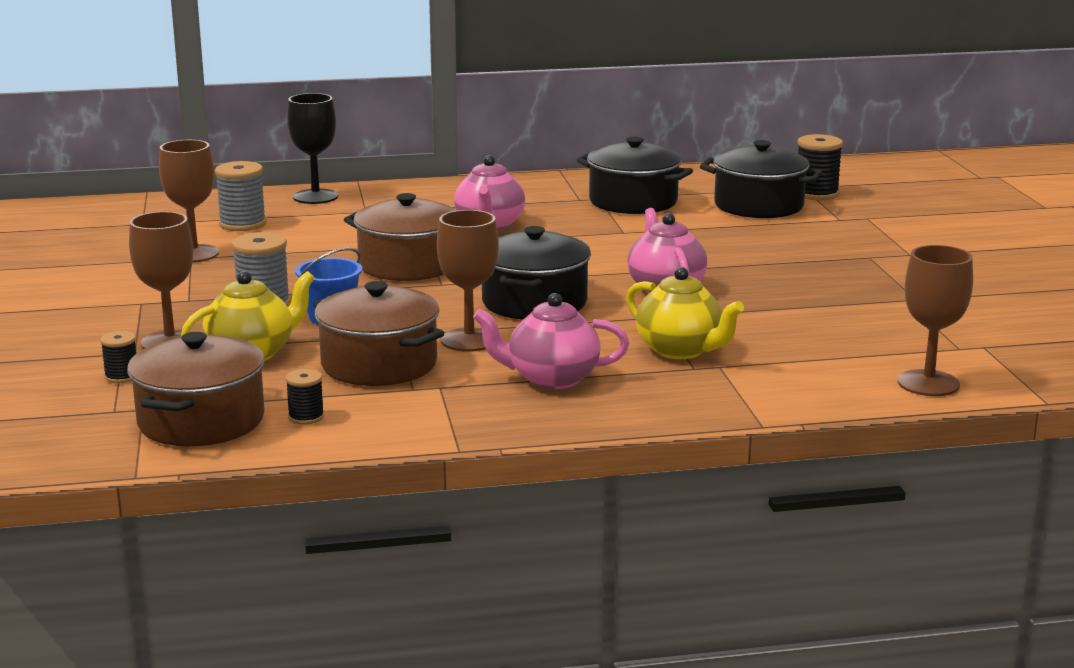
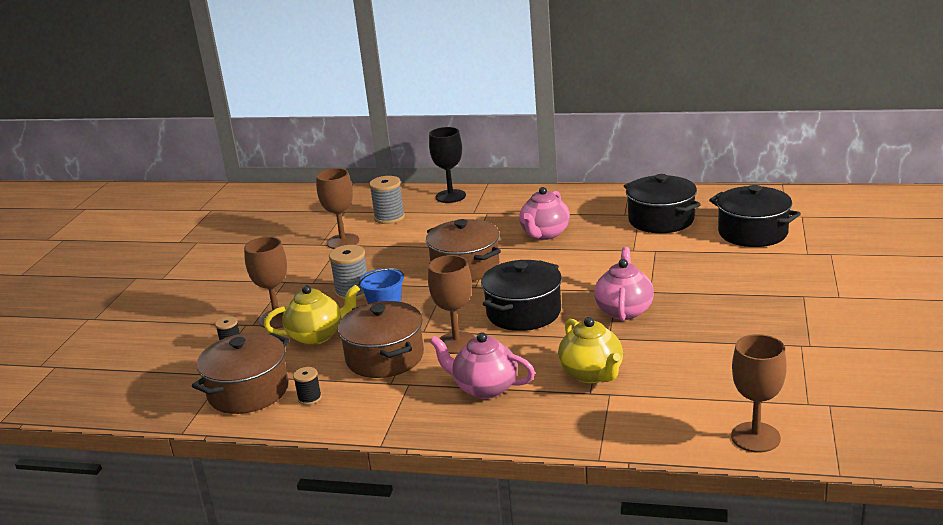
camera: 25 degrees right, 5 degrees up
(816, 194) = (807, 224): black spool -> none

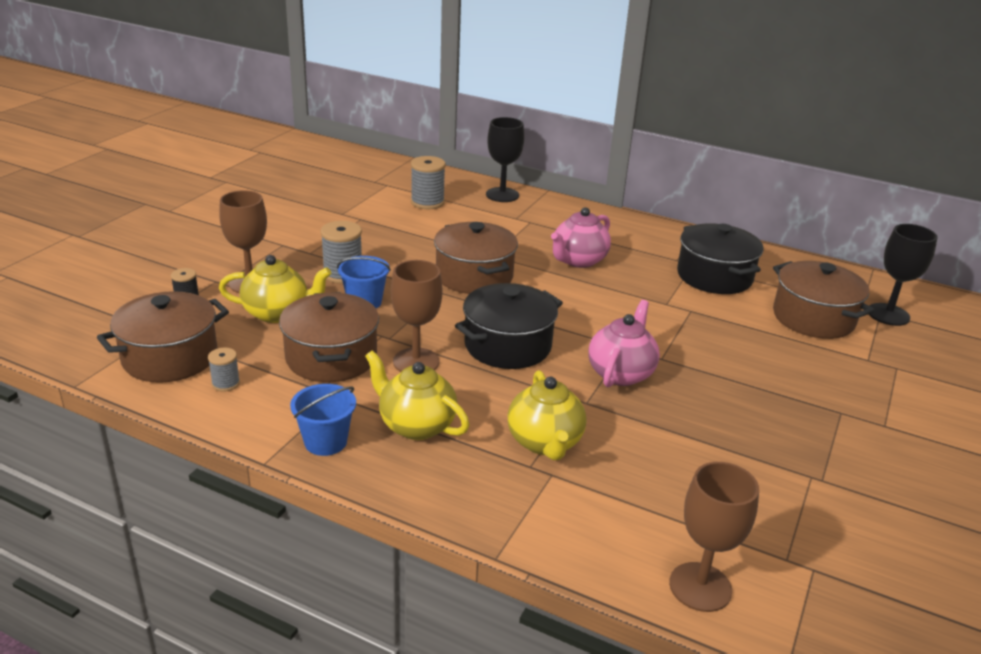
camera: 10 degrees right, 5 degrees up
(309, 398) = (226, 383): black spool -> grey spool
(343, 241) = (366, 216): brown goblet -> none
(420, 418) = (325, 442): none -> blue bucket
(484, 388) = (416, 425): pink teapot -> yellow teapot
(752, 233) = (813, 318): black pot -> brown pot
(808, 216) = (888, 314): none -> black goblet

